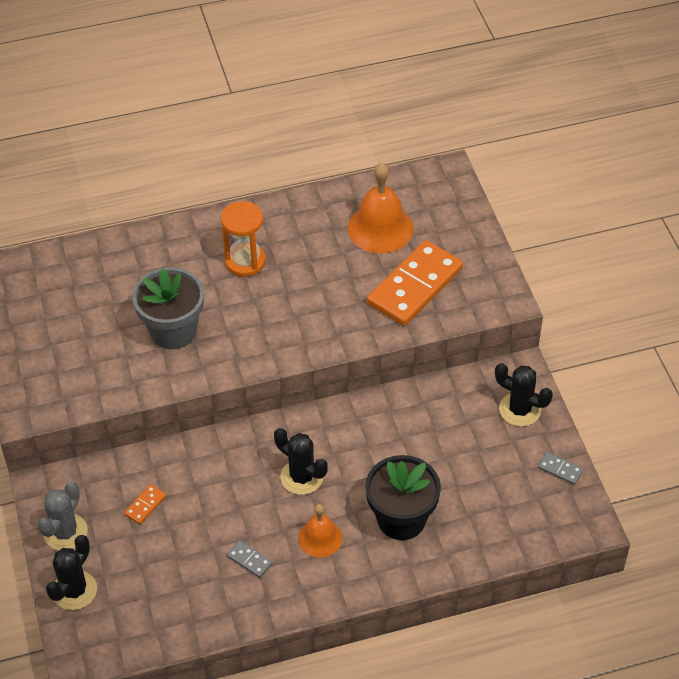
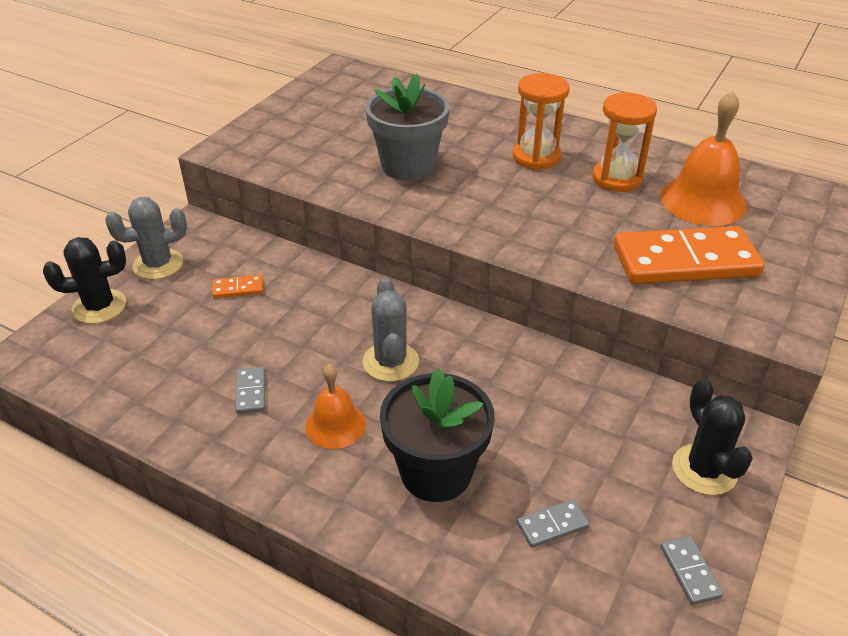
camera: 45 degrees right, 10 degrees down
(301, 477) = (390, 362): black cactus -> grey cactus
(314, 245) = (617, 178): none -> orange hourglass
(482, 498) = (552, 525): none -> grey domino

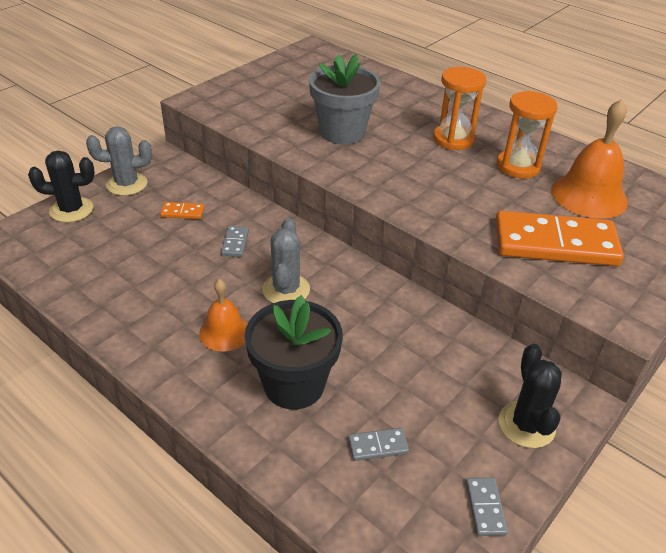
camera: 10 degrees right, 0 degrees up
(251, 392) = (166, 295): grey domino -> grey domino (235, 243)

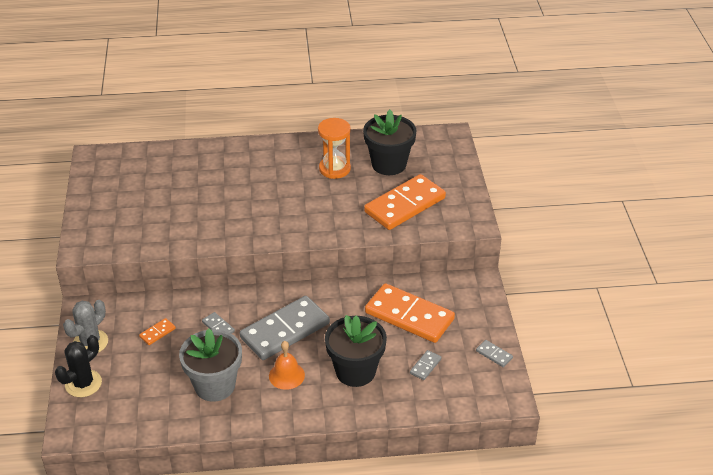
camera: 45 degrees left, 0 degrees up
(286, 290) = (285, 330): grey cactus -> grey domino
(342, 132) = (210, 210): grey flower pot -> grey flower pot (215, 386)
(435, 374) = (409, 316): none -> orange domino
(453, 139) = (279, 173): orange hourglass -> none
(526, 425) = (471, 308): black cactus -> none
(589, 195) = (389, 164): orange bell -> black flower pot

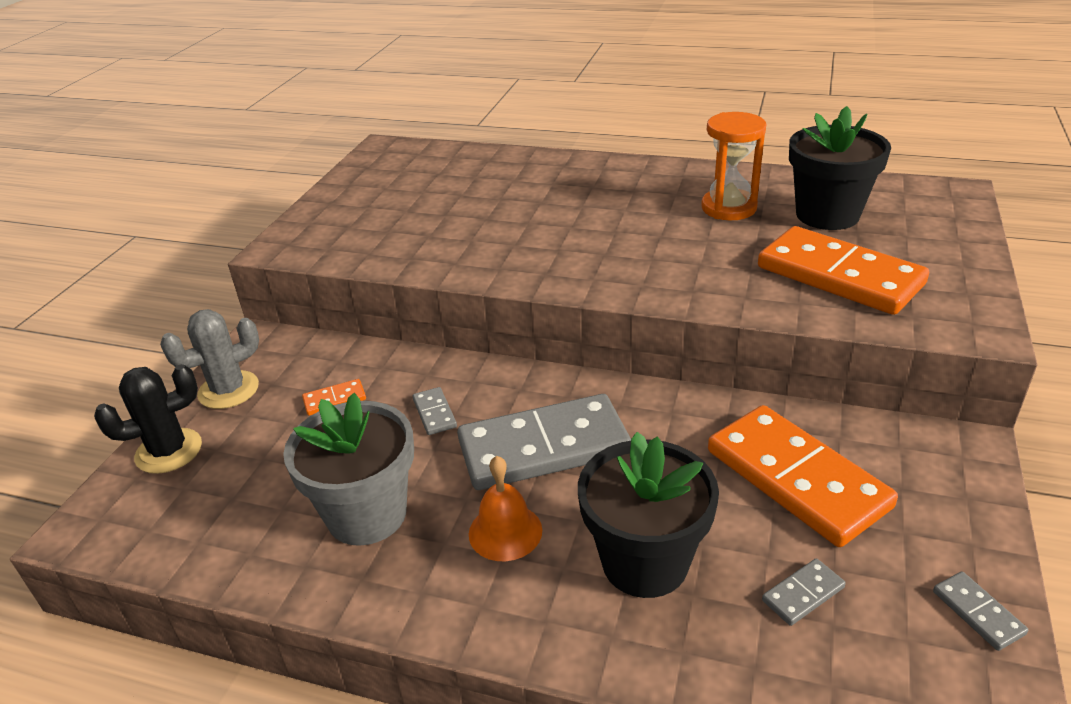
camera: 25 degrees right, 5 degrees down
(405, 205) = (839, 276): orange domino -> orange domino turned 60 degrees clockwise

